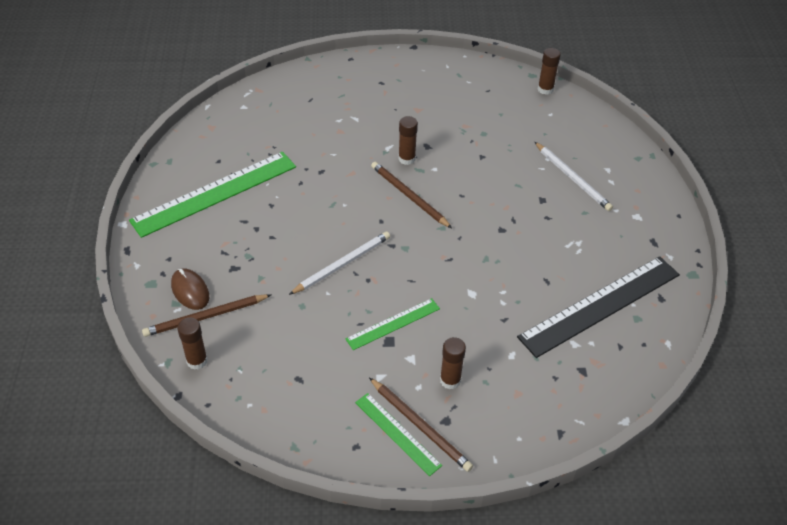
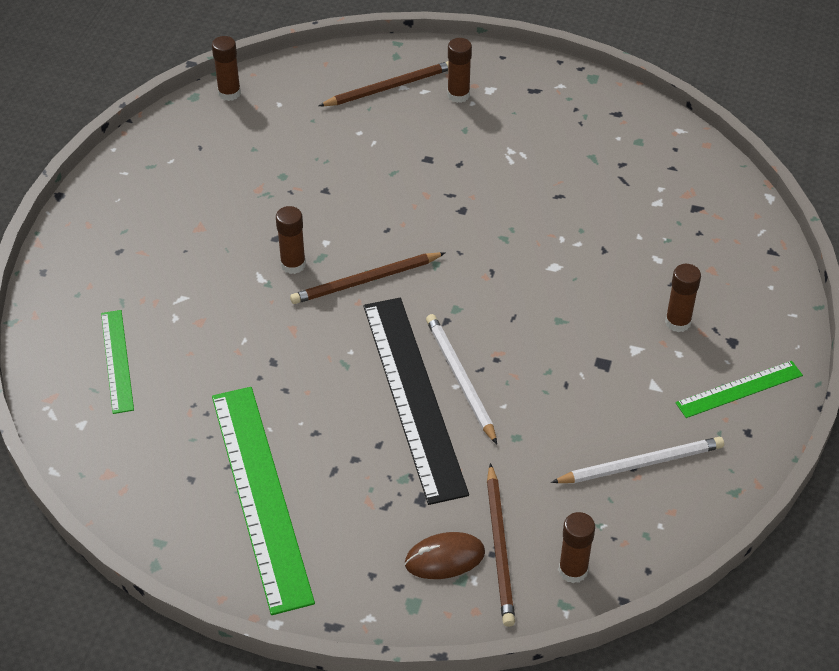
camera: 70 degrees left, 0 degrees up
(393, 324) = (577, 352): green ruler -> green ruler (117, 361)
(420, 426) = (734, 366): brown pencil -> brown pencil (389, 87)
(572, 178) = (404, 121): white pencil -> white pencil (641, 464)
(600, 305) = (611, 164): black ruler -> black ruler (413, 396)
(619, 200) = (458, 95): none -> brown glue stick

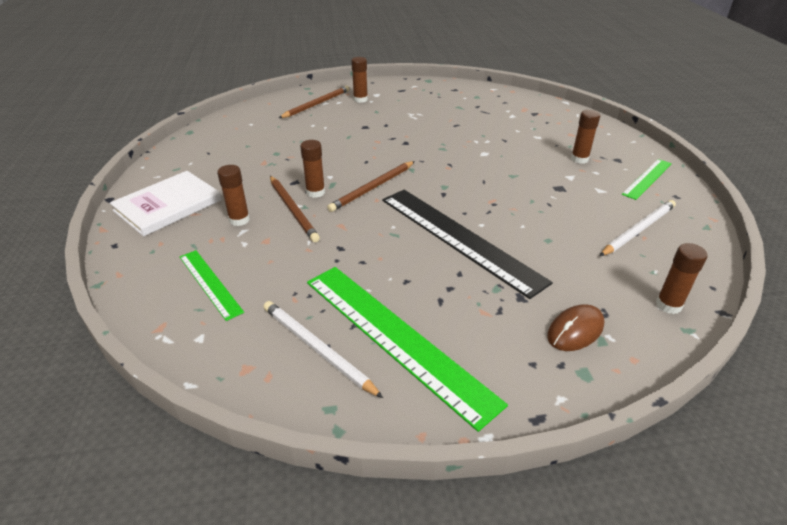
camera: 25 degrees left, 10 degrees down
(118, 229) = (168, 205): none -> white book
(229, 93) = (213, 126): brown glue stick -> brown glue stick (239, 220)
(460, 379) = (481, 220): white pencil -> white pencil (317, 349)
(500, 548) = (606, 309): brown pencil -> brown pencil (293, 210)

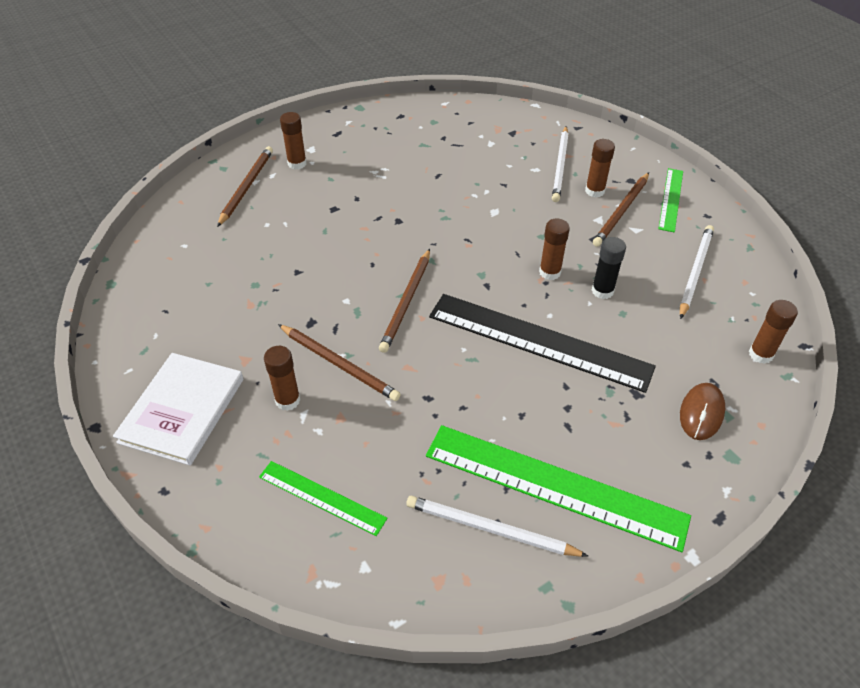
camera: 25 degrees left, 10 degrees up
(315, 192) = (346, 330): brown glue stick -> brown glue stick (550, 272)
(540, 221) = (602, 291): none -> black glue stick
(560, 139) = (560, 166): none -> white pencil
(594, 176) = (621, 211): none -> brown pencil

